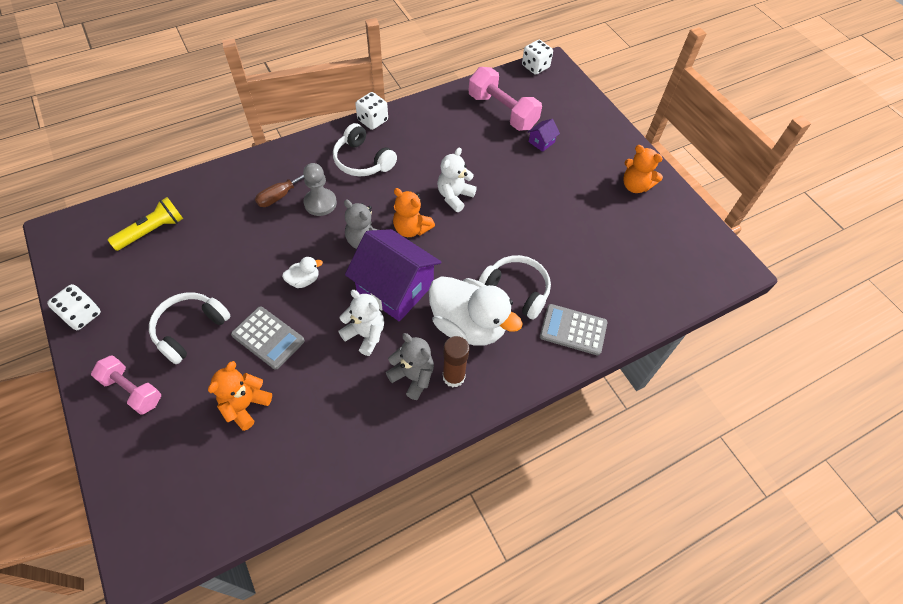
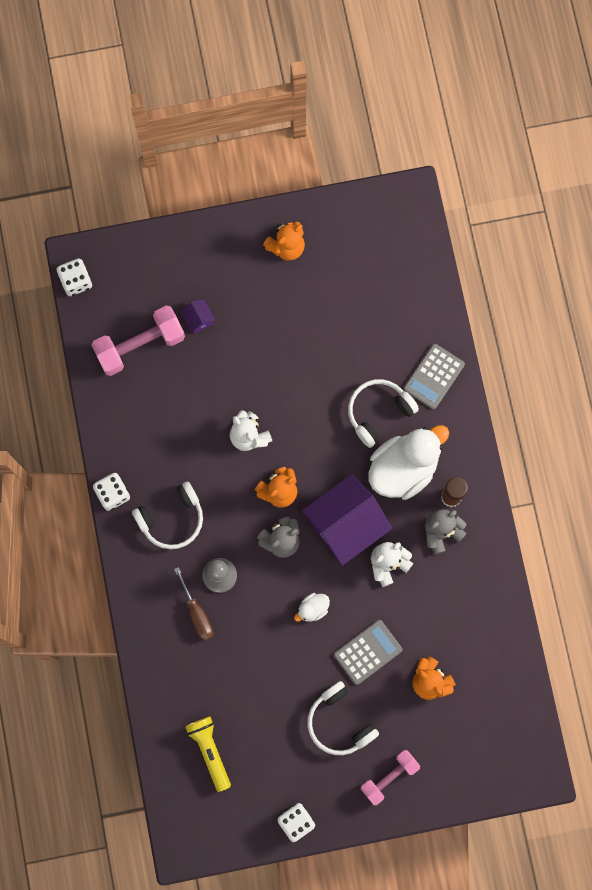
camera: 70 degrees left, 20 degrees up
(304, 280) = (312, 609): white duck -> white duck turned 120 degrees counterclockwise

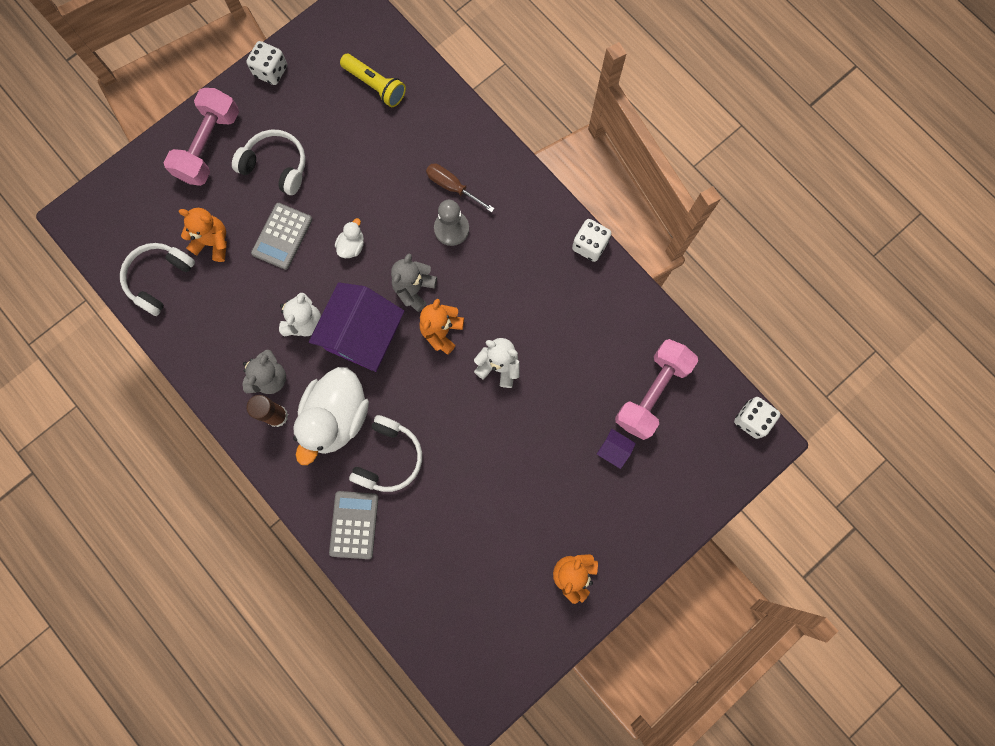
camera: 150 degrees right, 0 degrees up
(172, 519) = (523, 253): white headphones -> white headphones (159, 279)
(389, 777) = (209, 146): pink dumbbell -> pink dumbbell, size x1.53

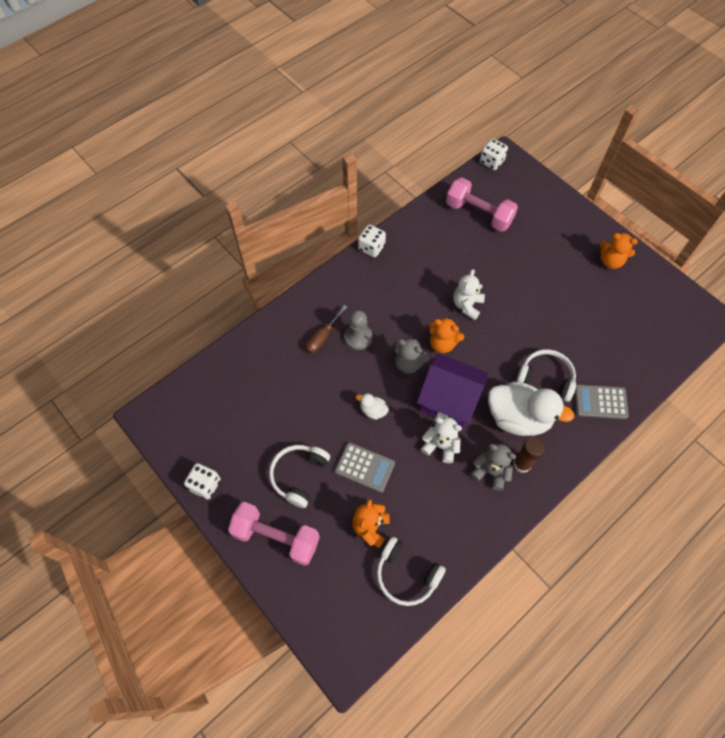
camera: 90 degrees left, 15 degrees down
(375, 85) = (228, 396): yellow flashlight -> none
(613, 450) = (521, 236): purple house -> none

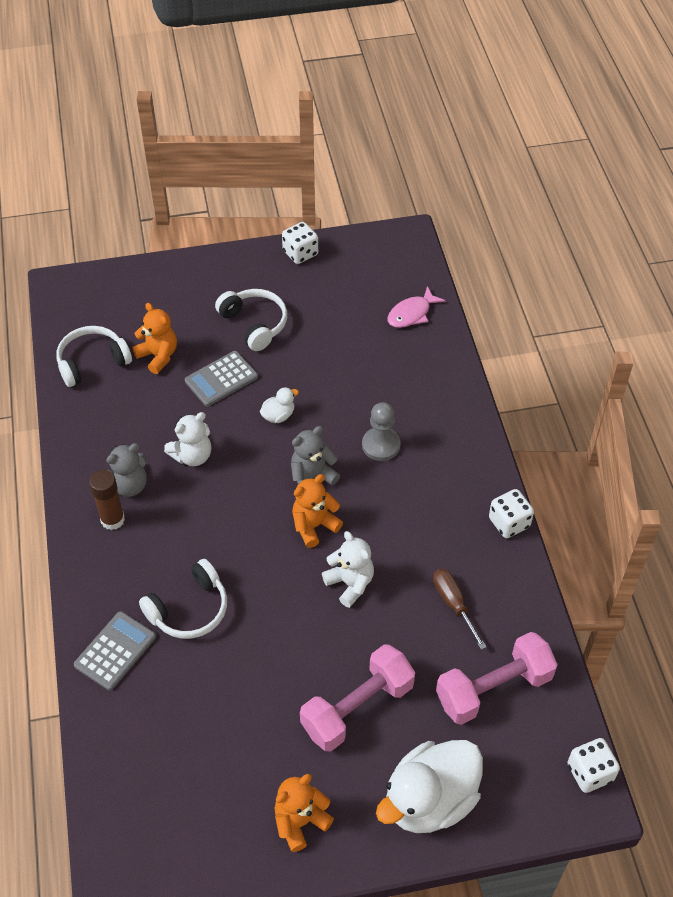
camera: 120 degrees right, 10 degrees down
(230, 374) = (411, 314): none -> pink fish
(276, 537) = (208, 284): pink dumbbell -> pink dumbbell (357, 708)
(323, 337) = (404, 412): brown screwdriver -> brown screwdriver (454, 604)
(449, 400) = (238, 492): purple house -> none
(518, 418) = (165, 549): white duck -> white duck (429, 800)

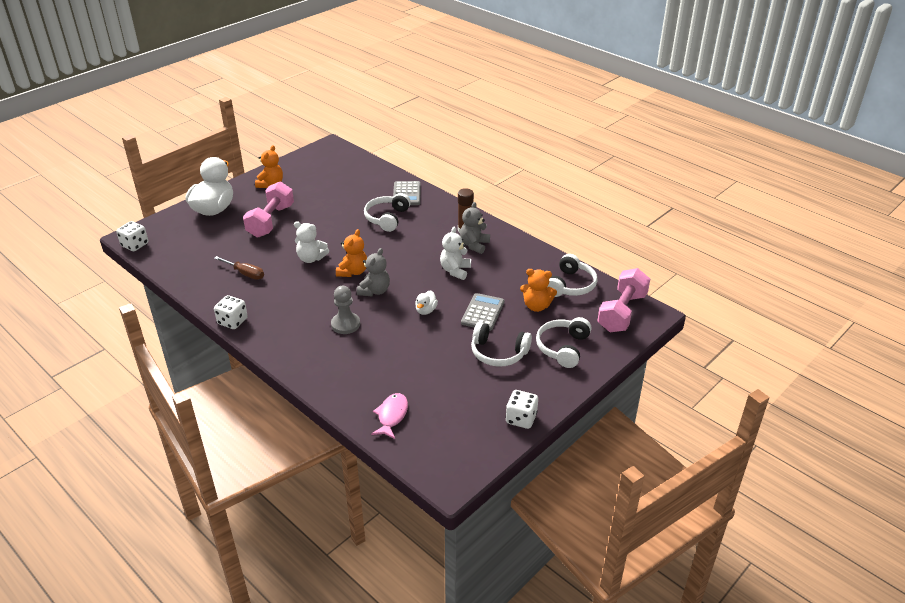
camera: 145 degrees right, 15 degrees down
(188, 297) = (563, 347): none -> white headphones
(493, 689) = (202, 252): pink dumbbell -> pink dumbbell (622, 312)

